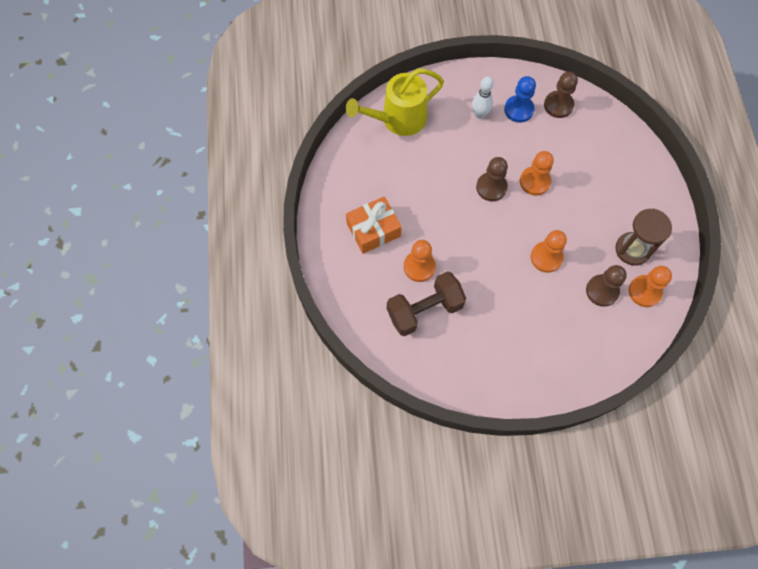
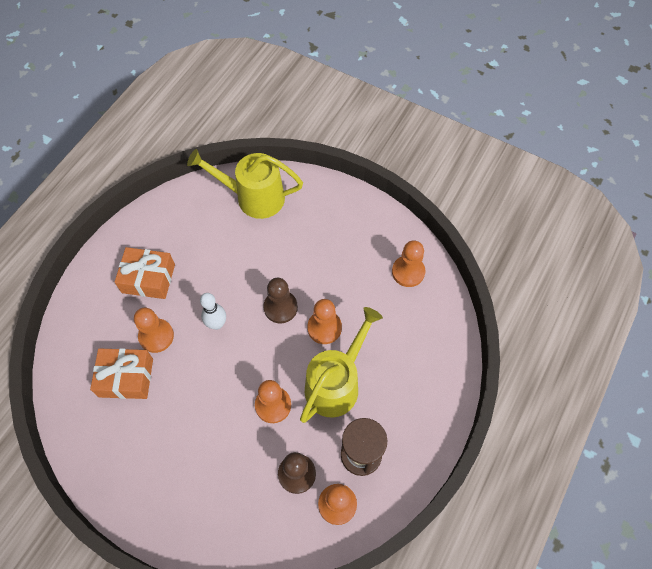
camera: 35 degrees right, 5 degrees down
(424, 310) = (126, 377): brown dumbbell -> orange gift
(479, 114) = (328, 236): white bowling pin -> white bowling pin (217, 324)
(518, 110) = (367, 253): blue pawn -> none
(558, 105) = (408, 272): brown pawn -> orange pawn
(576, 214) = (336, 384): none -> yellow watering can

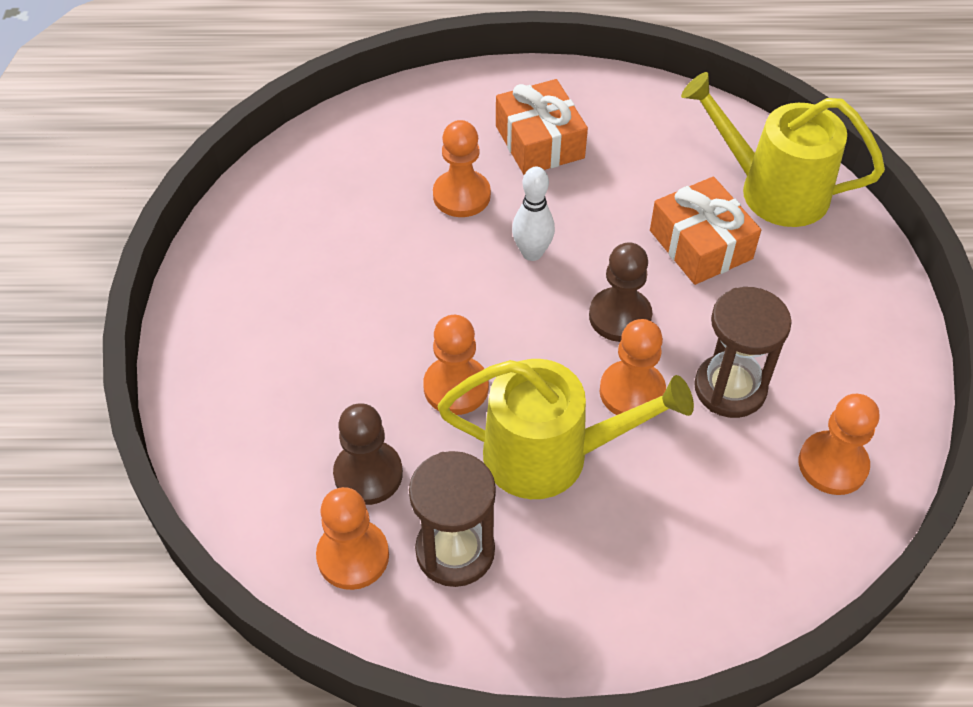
camera: 60 degrees right, 10 degrees down
(126, 377) = (379, 196): orange gift -> orange gift (700, 245)
(254, 197) = (773, 190): yellow watering can -> yellow watering can turned 45 degrees counterclockwise
(347, 286) = (730, 388): none -> brown hourglass

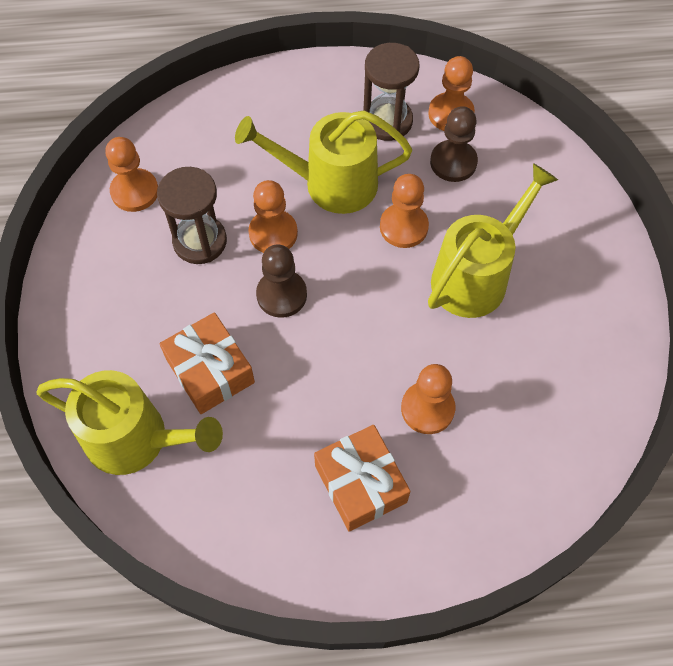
camera: 175 degrees right, 10 degrees up
(376, 320) = (475, 276): none -> yellow watering can
(532, 253) = (357, 350): white bowling pin -> none

